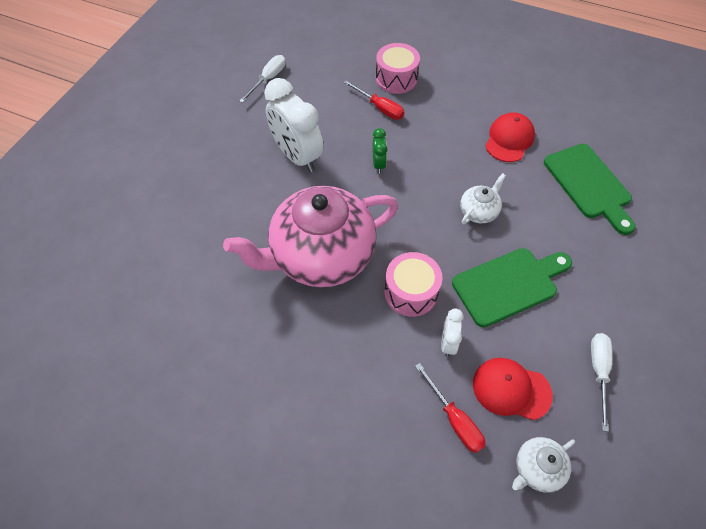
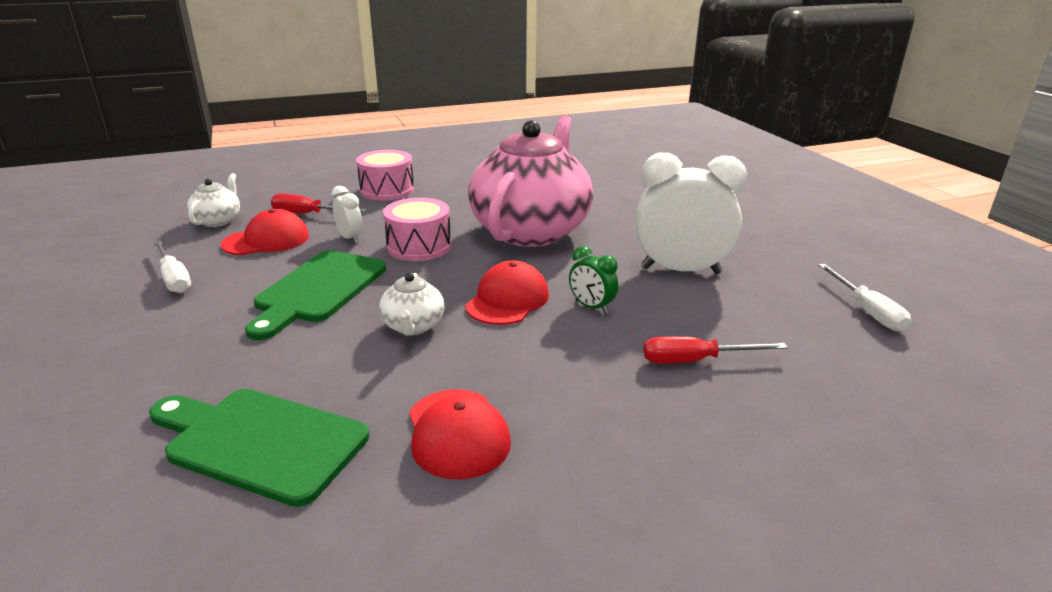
camera: 135 degrees right, 30 degrees down
(396, 78) = (751, 414): pink drum -> pink drum (387, 190)
(412, 198) = (507, 300): none -> red cap

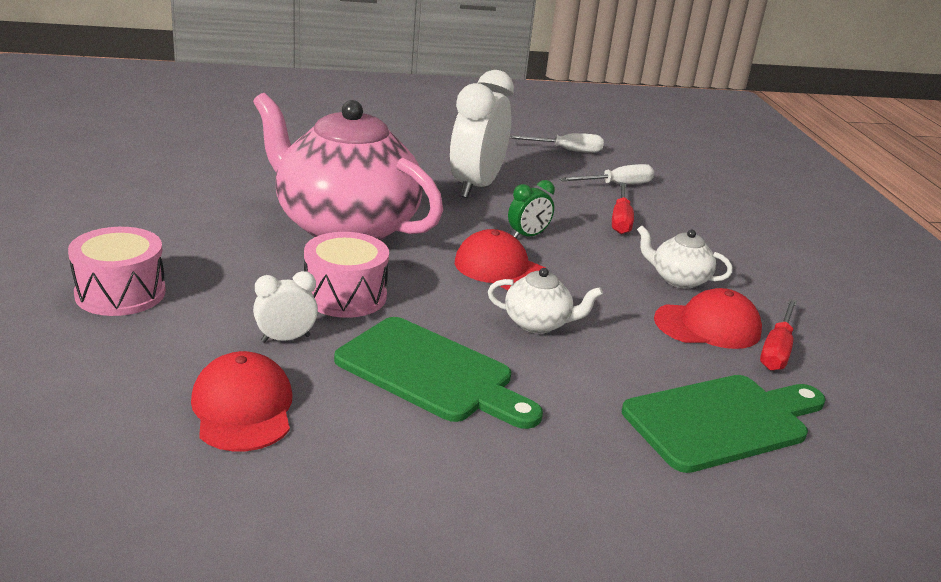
camera: 80 degrees left, 0 degrees up
(174, 278) = (337, 496): white screwdriver -> white screwdriver (616, 185)
(218, 221) = (113, 458): white teapot -> white teapot (678, 279)
(260, 442) = (722, 421): green cutting board -> green cutting board turned 150 degrees counterclockwise
(308, 214) = (162, 366): red screwdriver -> red screwdriver (776, 350)

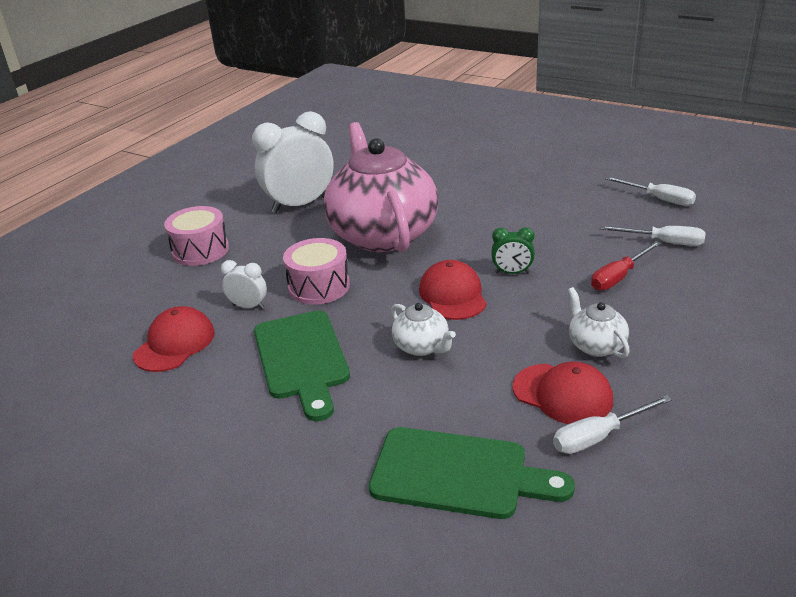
camera: 45 degrees right, 5 degrees up
(475, 186) = (526, 219): white clock -> white clock (300, 205)
(776, 350) = (598, 436): red screwdriver -> white screwdriver

